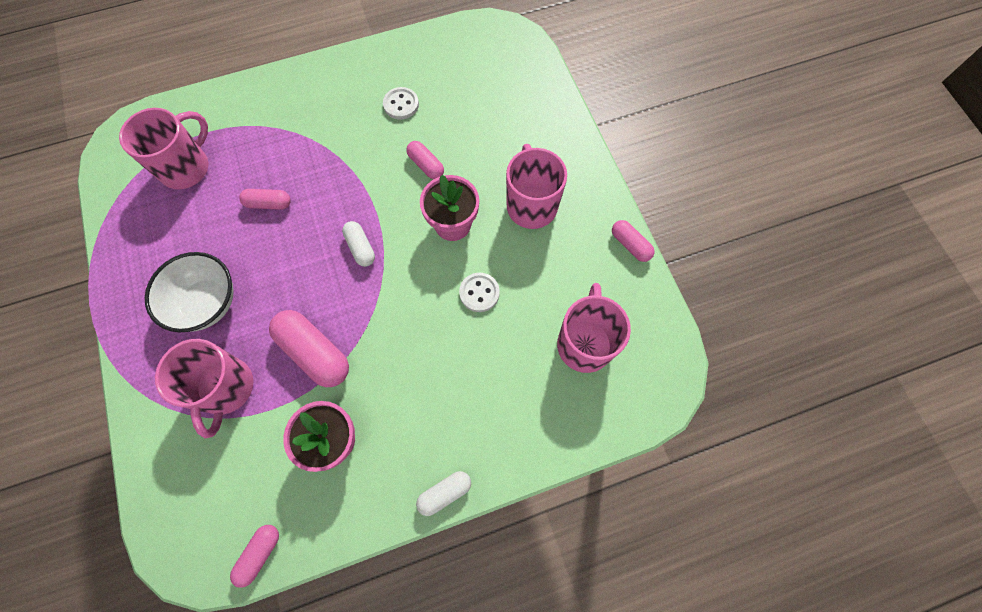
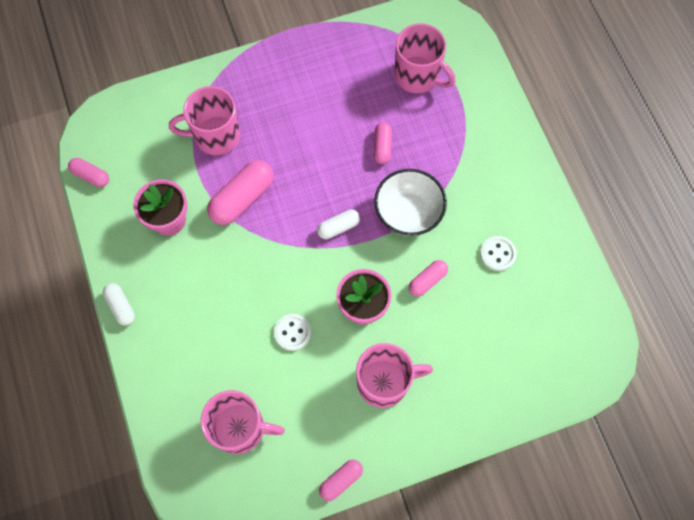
camera: 90 degrees right, 0 degrees up
(207, 303) = (288, 112): white bowl -> white bowl (408, 213)

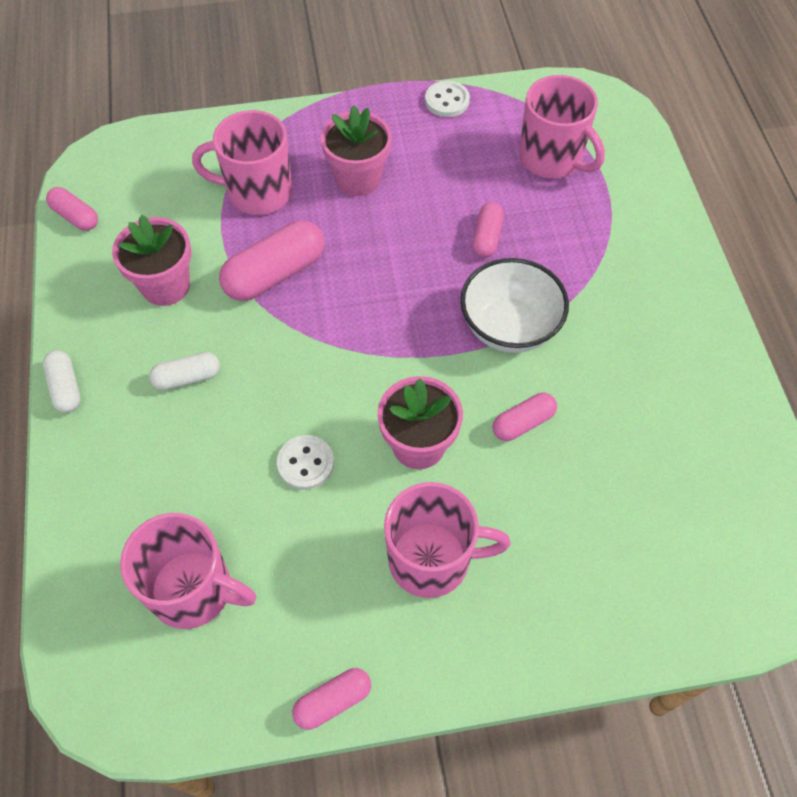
camera: 10 degrees right, 10 degrees down
(285, 114) = (358, 179): none -> pink flower pot
(338, 227) = (404, 331): white capsule -> white capsule (187, 378)
(497, 254) = (636, 402): white button -> white button (447, 101)

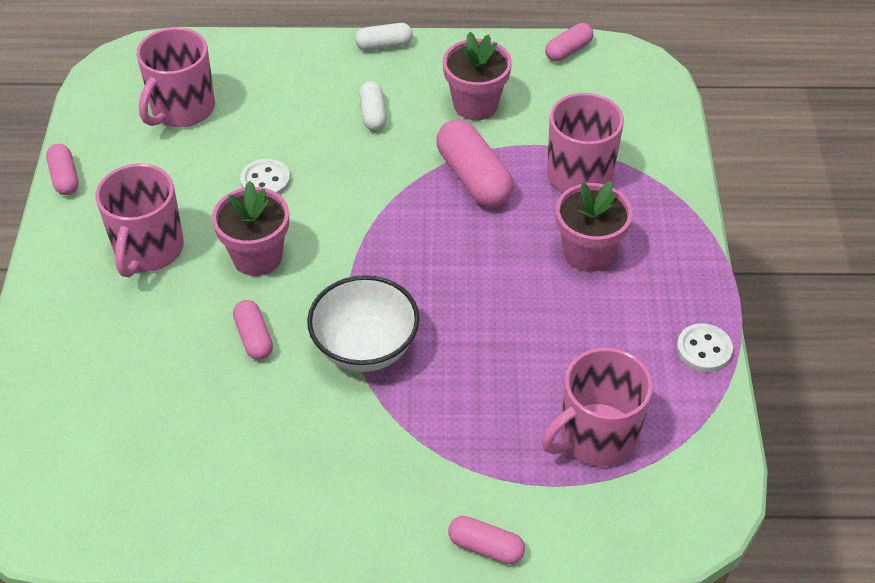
camera: 100 degrees right, 10 degrees down
(487, 237) = (486, 350): pink capsule -> pink capsule (486, 547)

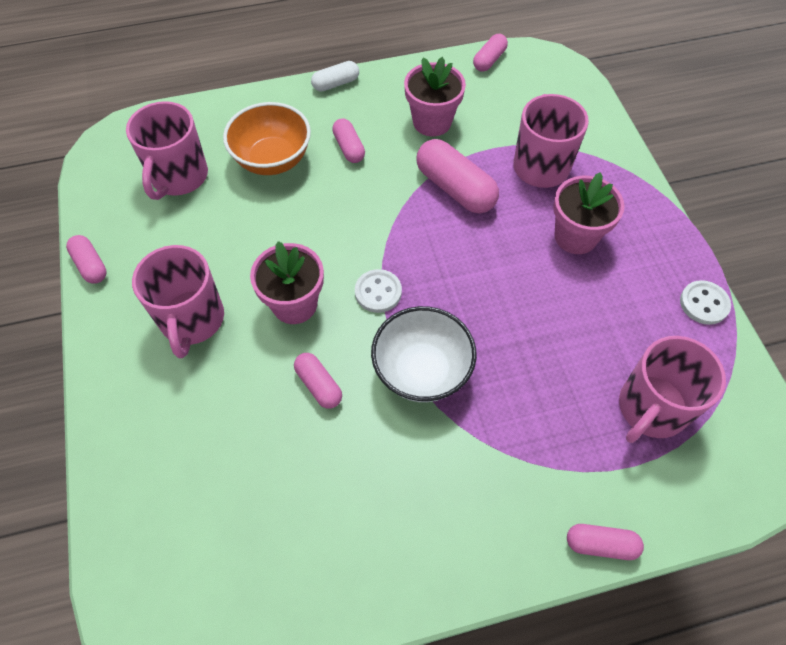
camera: 15 degrees left, 10 degrees up
(265, 181) = (276, 229): white button -> white button (378, 292)
(286, 111) = (272, 160): none -> orange bowl
(373, 114) = (349, 148): white capsule -> pink capsule

